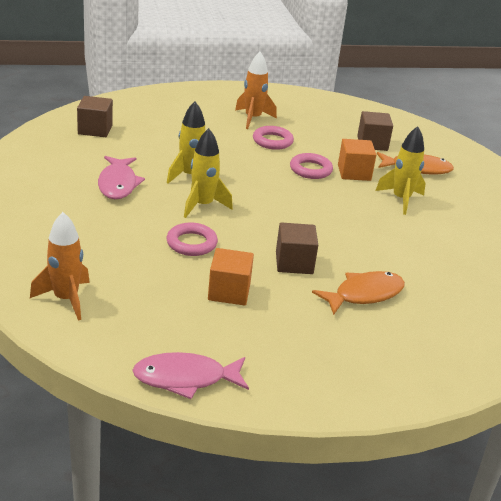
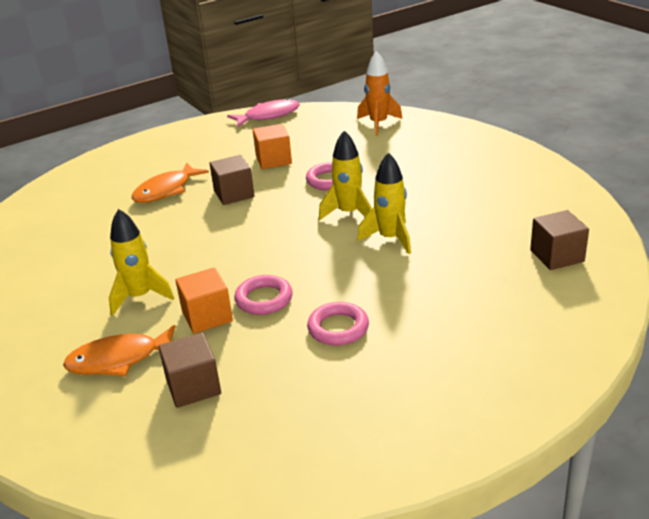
camera: 165 degrees right, 0 degrees up
(118, 184) = (446, 205): pink fish -> none
(253, 119) = (396, 363): orange rocket -> none

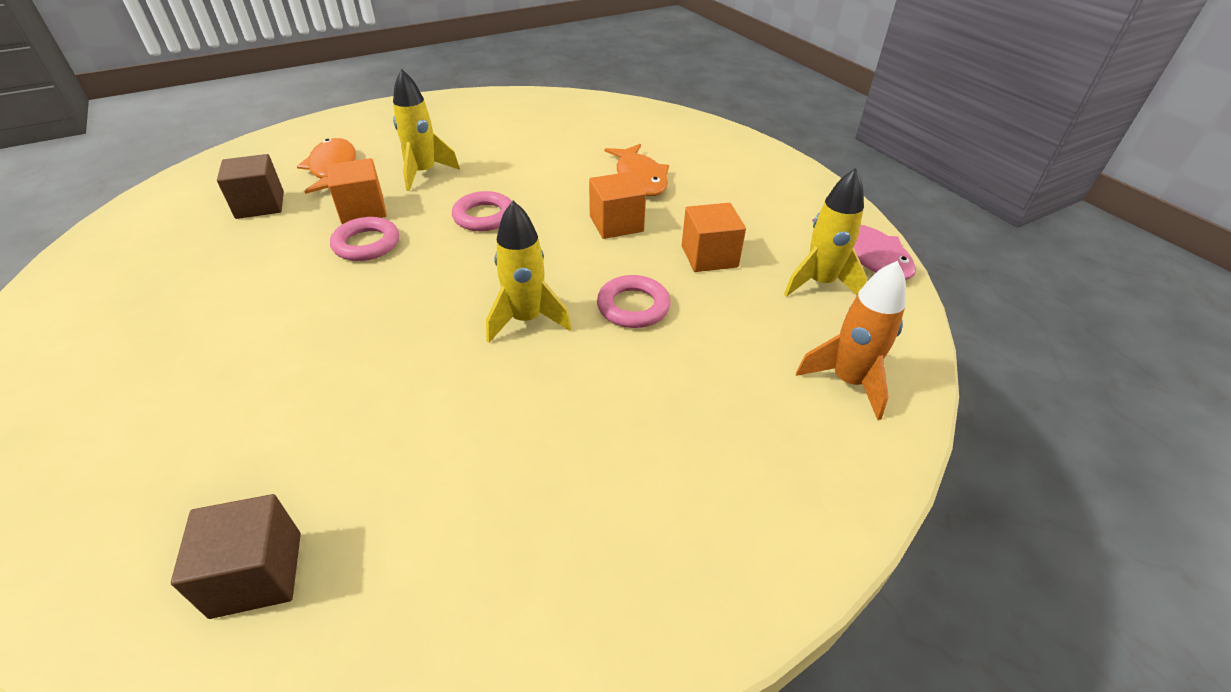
camera: 90 degrees right, 10 degrees up
(166, 190) = (640, 178): orange fish -> orange fish turned 150 degrees counterclockwise
(234, 194) = (616, 224): brown cube -> orange cube
(338, 328) = (271, 294): pink ring -> pink ring (484, 216)
(390, 238) = (436, 356): yellow rocket -> yellow rocket (819, 283)

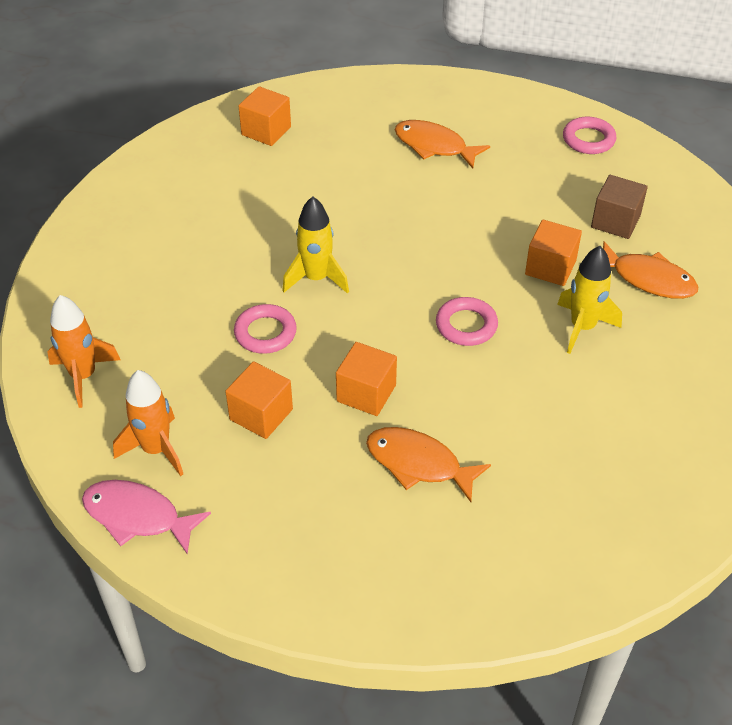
camera: 135 degrees right, 5 degrees up
(190, 367) = (434, 146): none -> orange fish
(257, 574) = (266, 131): brown cube -> orange cube
(366, 244) = (494, 250): pink ring -> pink ring (588, 139)
(819, 283) = (156, 449): yellow rocket -> orange rocket

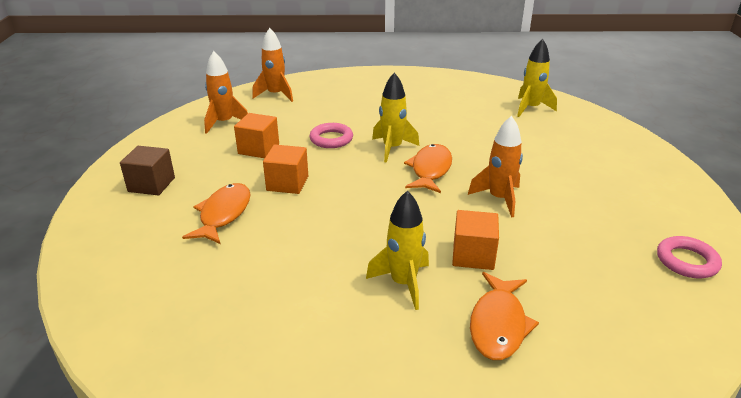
camera: 75 degrees right, 15 degrees down
(137, 516) = (174, 126): pink fish -> none
(266, 131) = (531, 108): orange cube -> yellow rocket
(434, 146) = (583, 175): orange fish -> orange fish (430, 170)
(459, 220) = (499, 199): none -> orange rocket
(466, 325) = (375, 217): pink ring -> none
(615, 221) = (572, 292): brown cube -> brown cube (151, 184)

